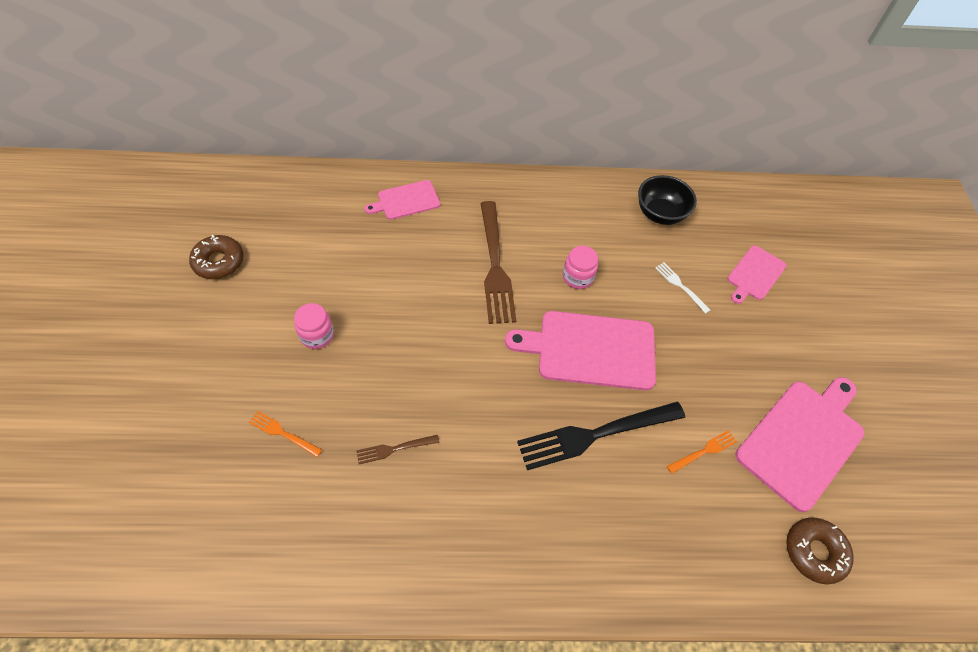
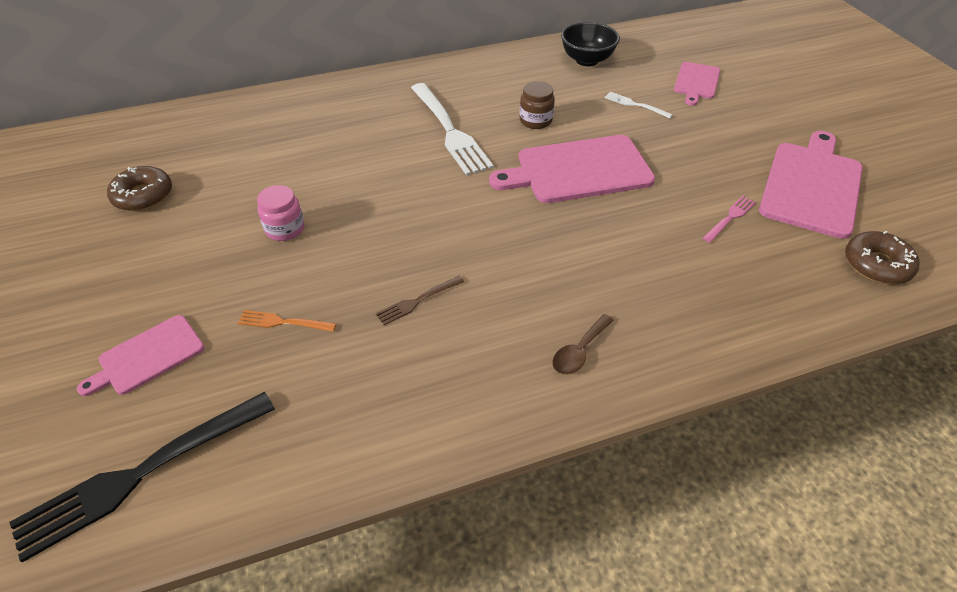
camera: 15 degrees left, 10 degrees down
(406, 201) = (333, 103): pink cutting board -> pink cutting board (148, 356)
(495, 265) = (449, 130): brown fork -> white fork
(503, 548) = (579, 351): none -> brown spoon
(577, 277) = (535, 121): pink jar -> brown jar
(596, 434) = (620, 233): black fork -> black fork (142, 473)
(704, 451) = (730, 218): orange fork -> pink fork

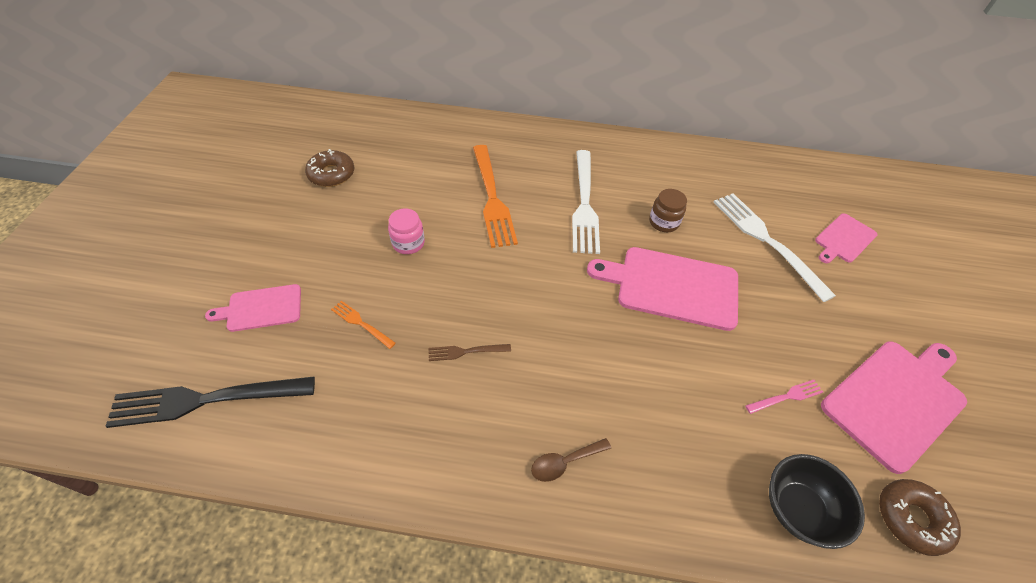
camera: 25 degrees right, 5 degrees up
(350, 157) = (492, 198): none -> orange fork
(587, 60) = (748, 178): black bowl -> black bowl (797, 509)
(635, 105) = (766, 241): white fork -> white fork, size x2.17

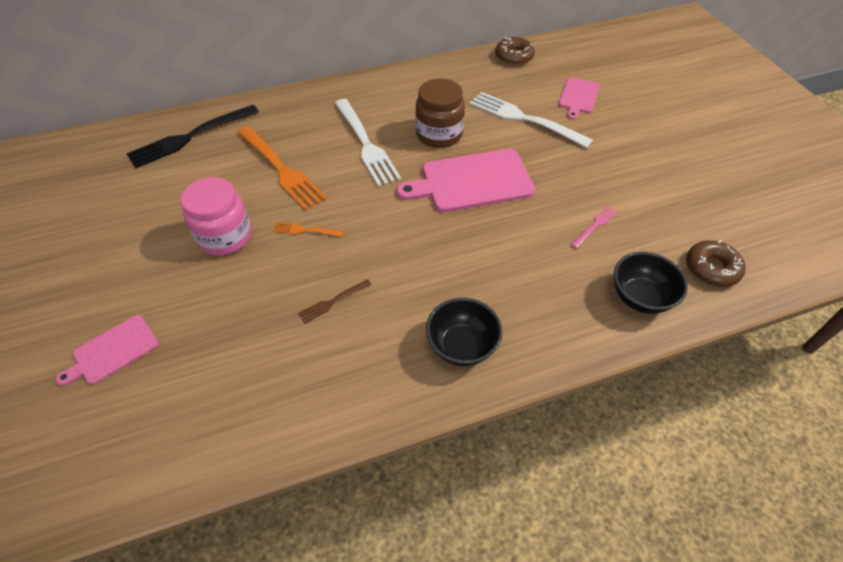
camera: 25 degrees left, 0 degrees up
(206, 400) = (109, 451): black fork -> black fork (190, 137)
(331, 174) = (107, 206): brown donut -> brown donut (514, 57)
(361, 323) = (222, 321): orange fork -> orange fork (306, 230)
(408, 243) = (225, 236): pink jar -> pink jar, size x1.67
(565, 462) = (462, 346): brown spoon -> black bowl
(663, 222) = (439, 134): brown jar -> brown jar, size x1.67
(895, 399) = (666, 195): pink cutting board -> none

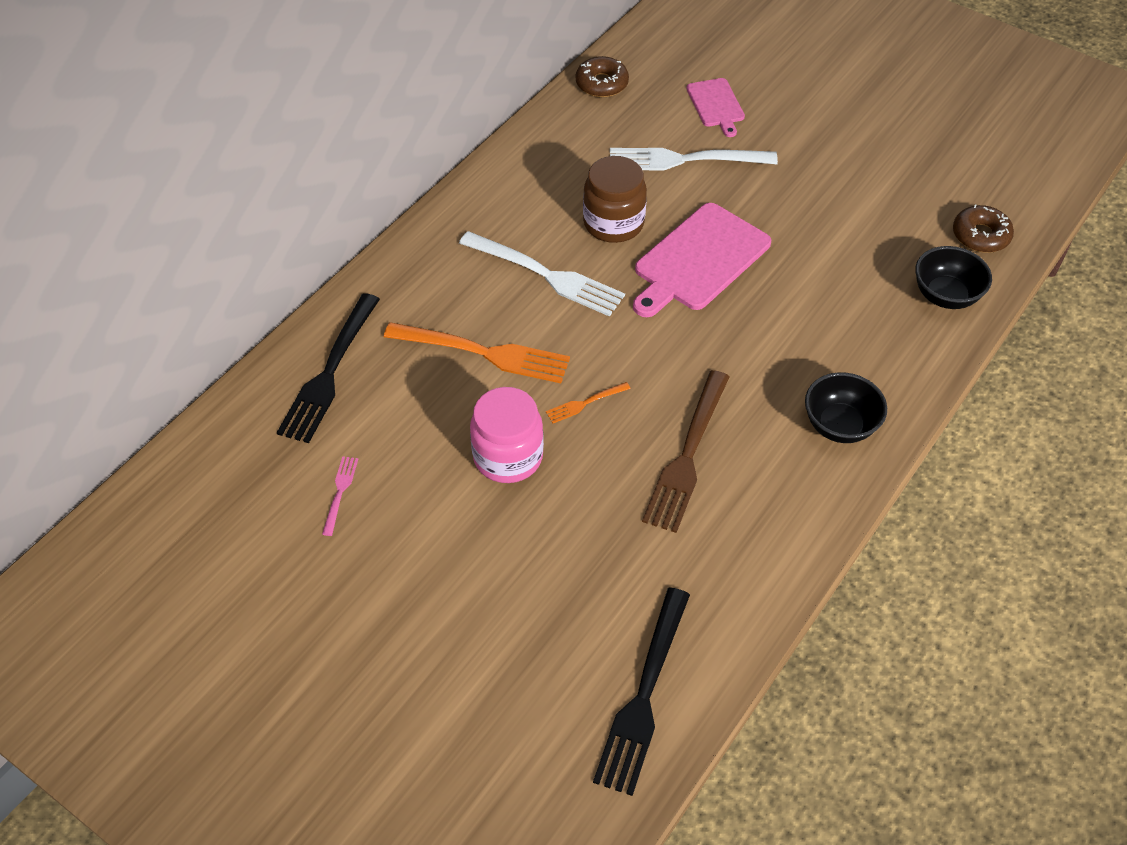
camera: 35 degrees left, 0 degrees up
(113, 351) = (527, 626): pink cutting board -> none
(121, 454) = (644, 695): none -> black fork
(333, 302) = (687, 455): brown fork -> brown fork, size x2.17
(595, 226) = (853, 246): pink fork -> pink fork (340, 492)

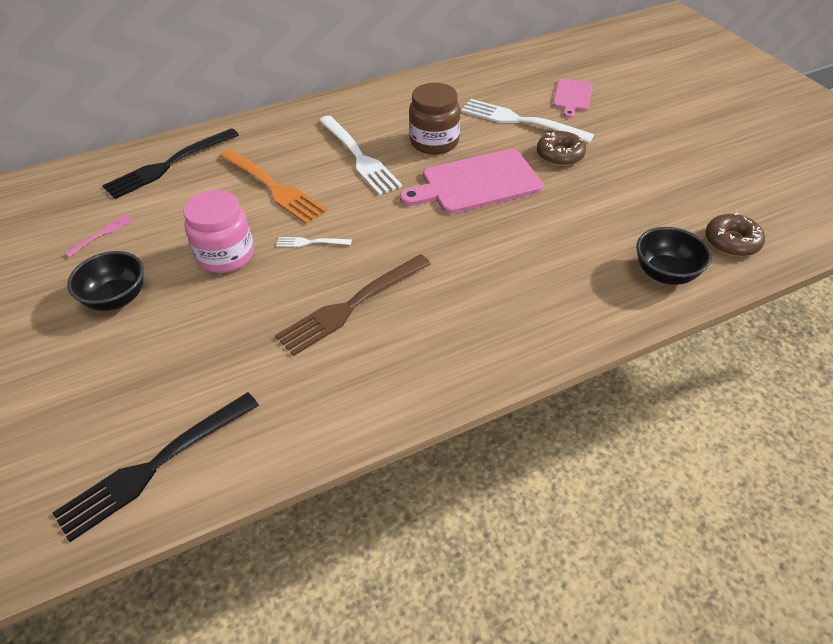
camera: 30 degrees right, 5 degrees down
(585, 403) = (310, 242): orange fork -> white fork
(602, 84) = (499, 64): brown donut -> brown donut (560, 155)
(839, 425) = (493, 333): black bowl -> black bowl (117, 298)

